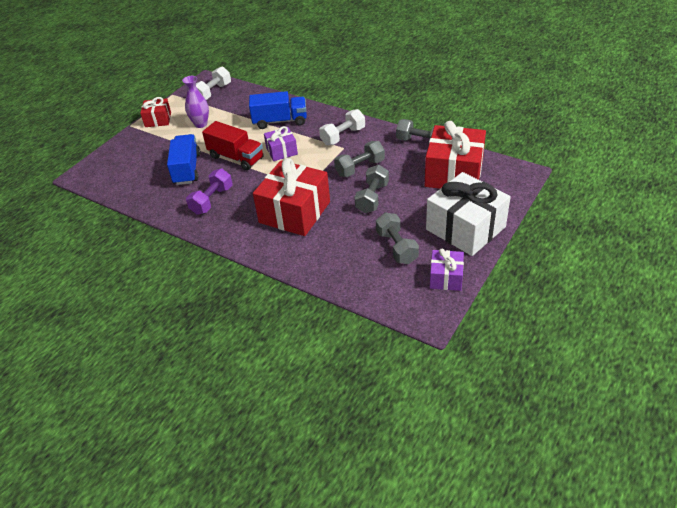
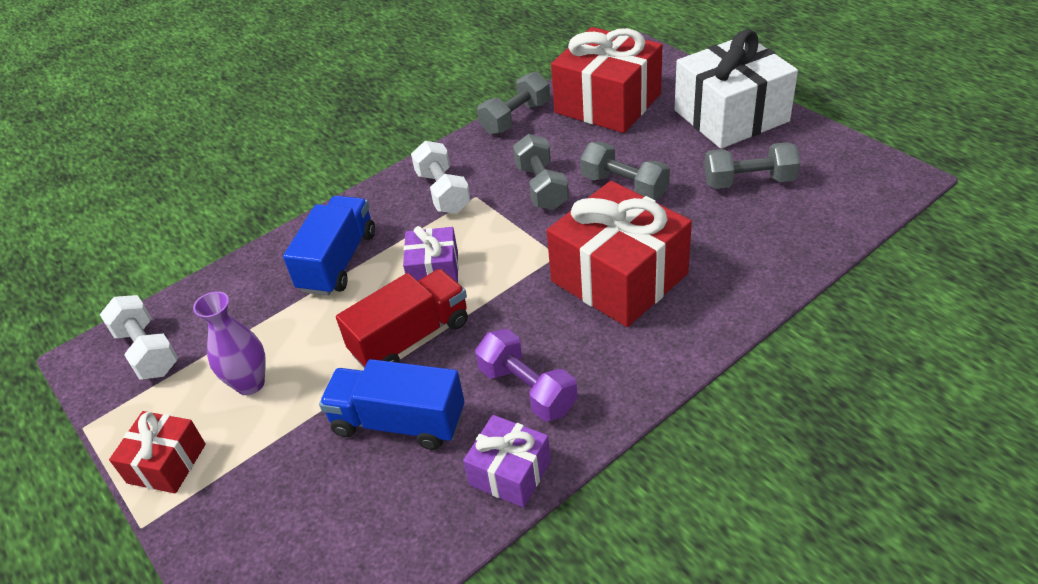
camera: 70 degrees left, 0 degrees up
(446, 278) = (826, 150): purple gift -> purple gift (510, 472)

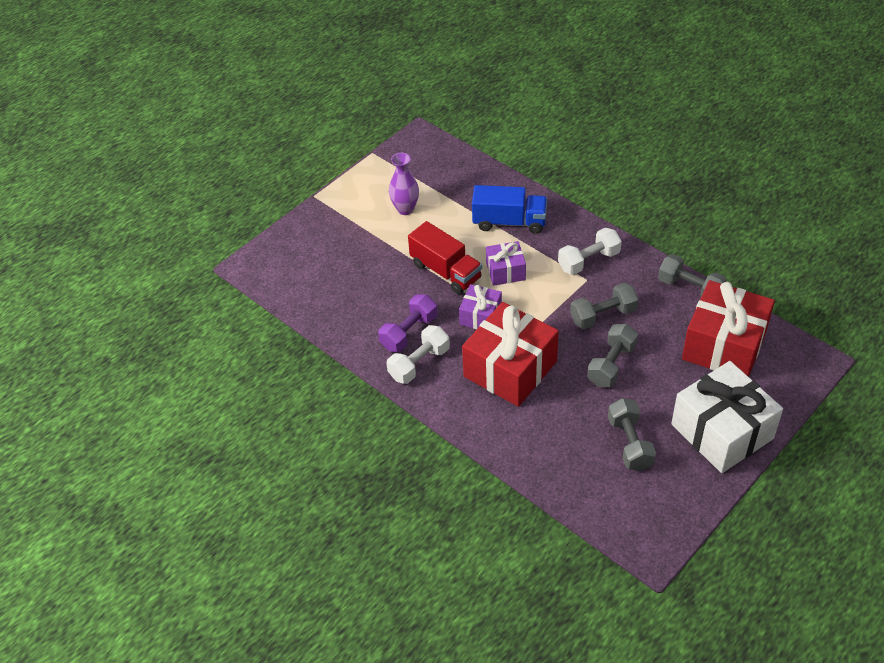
camera: 80 degrees right, 5 degrees up
(147, 351) = (426, 159): white dumbbell -> white dumbbell (419, 363)
(166, 463) = (350, 192): red gift -> none
(398, 422) = (381, 279): blue truck -> none
(510, 472) = (350, 332): purple gift -> purple gift (480, 316)

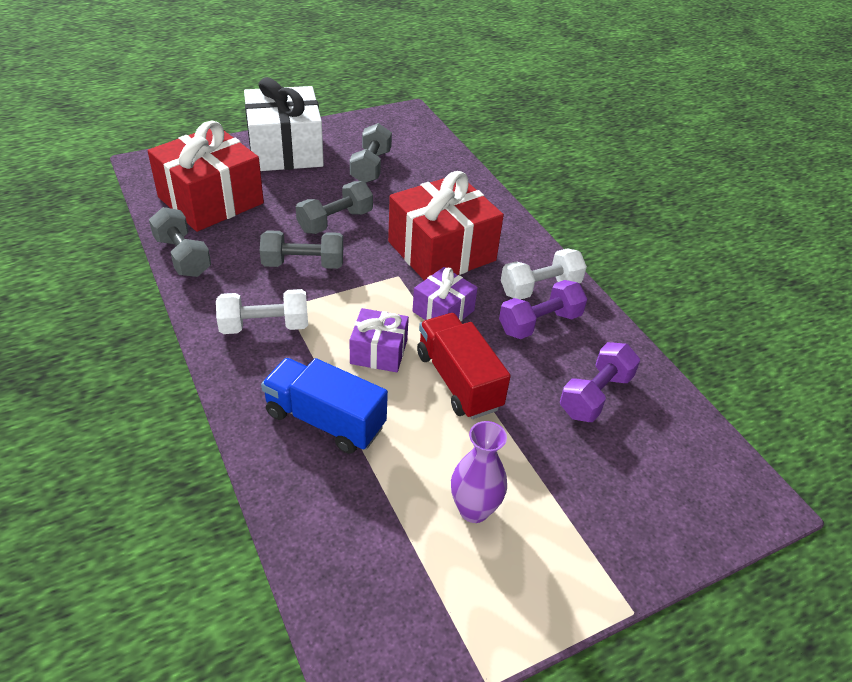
camera: 165 degrees left, 5 degrees down
(356, 293) = (595, 395): none -> purple dumbbell

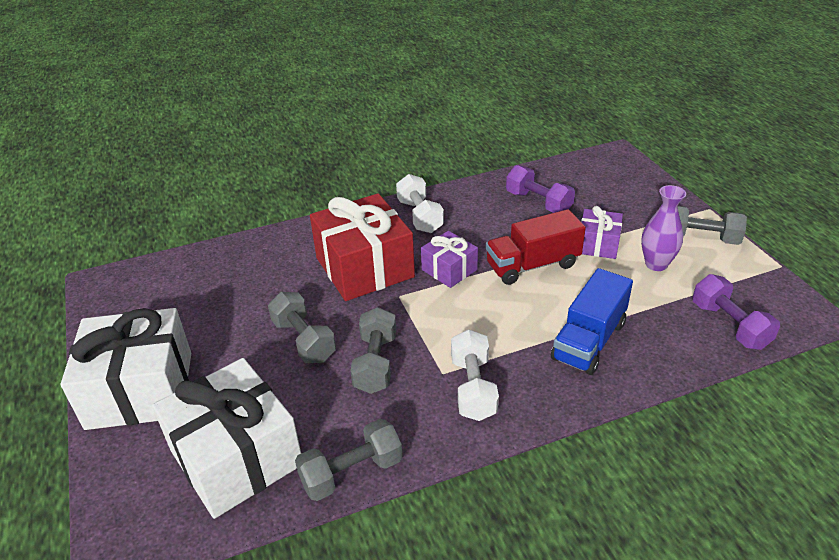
camera: 80 degrees left, 5 degrees down
(211, 200) = (236, 457): red gift -> white gift
(371, 167) = (204, 313): grey dumbbell -> grey dumbbell (700, 238)
(379, 352) = (503, 309): purple gift -> purple gift (598, 244)
(539, 323) = (463, 220): purple dumbbell -> purple dumbbell (729, 325)

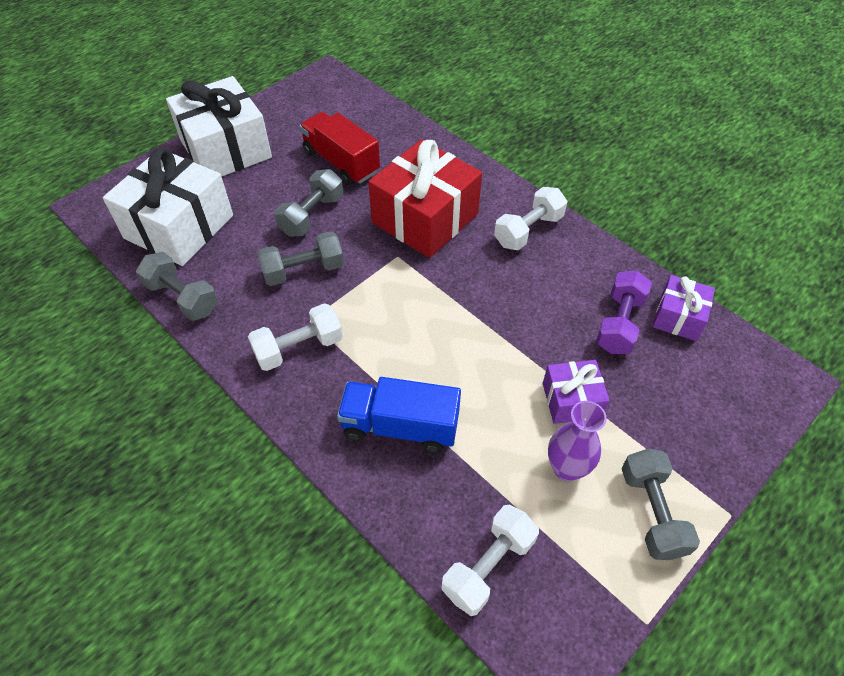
camera: 65 degrees right, 15 degrees up
(449, 270) = (454, 281): purple gift -> purple gift (678, 317)
(532, 265) = (498, 347): red truck -> red truck (341, 162)
(729, 325) = (488, 566): purple dumbbell -> white dumbbell

